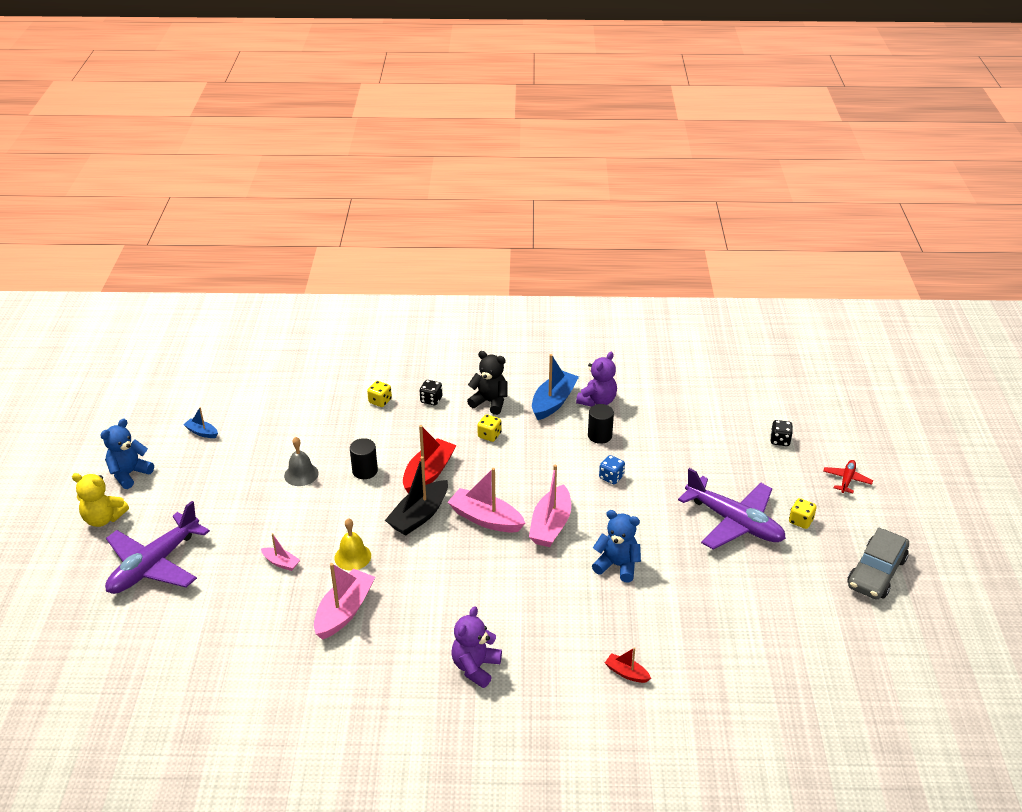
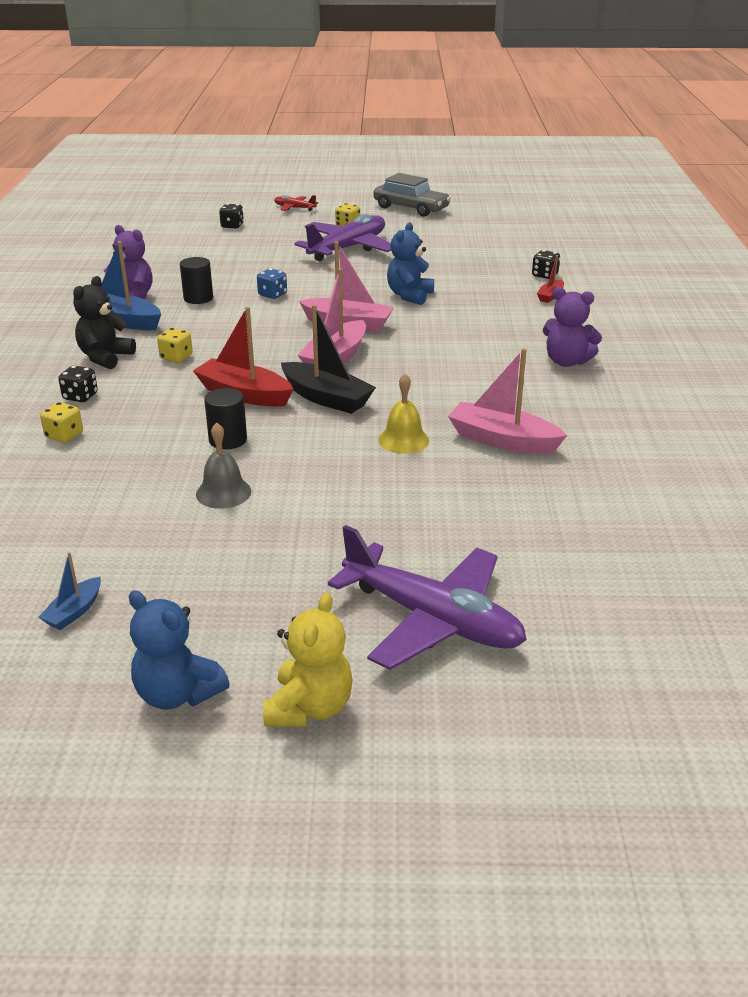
camera: 90 degrees left, 5 degrees down
(281, 563) = (418, 494): pink boat -> none
(684, 674) = (544, 275): none -> black dice

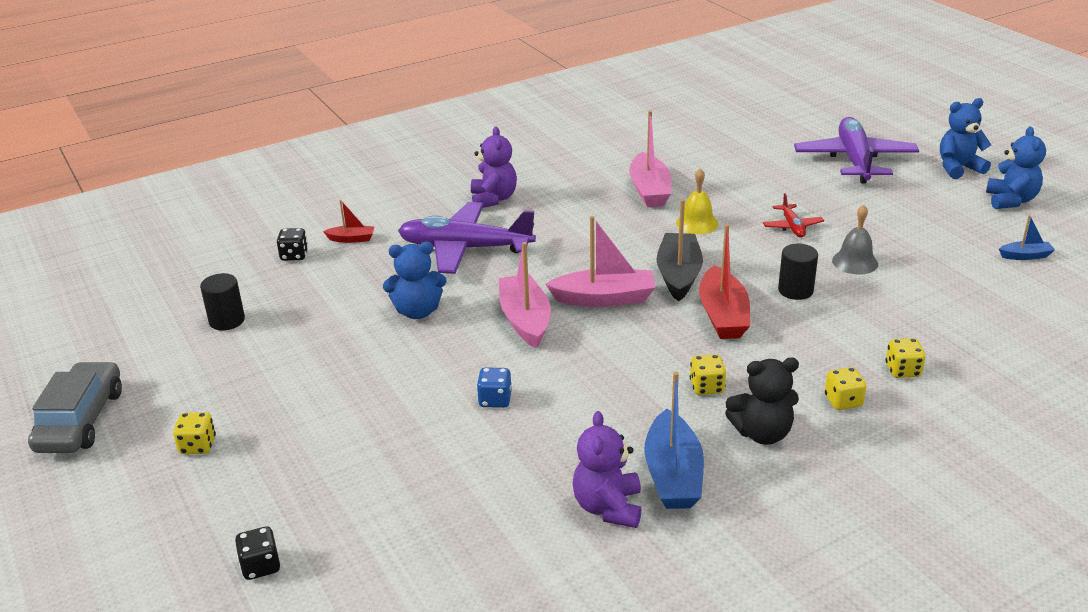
camera: 120 degrees left, 0 degrees up
(80, 396) = (843, 401): black dice -> yellow dice
(198, 298) = (557, 451): black cylinder -> black cylinder (227, 320)
(294, 208) = (129, 539): red plane -> red plane (792, 226)
(310, 708) = (958, 168): yellow teddy bear -> blue teddy bear
(348, 248) = (294, 408): purple plane -> purple plane (465, 248)

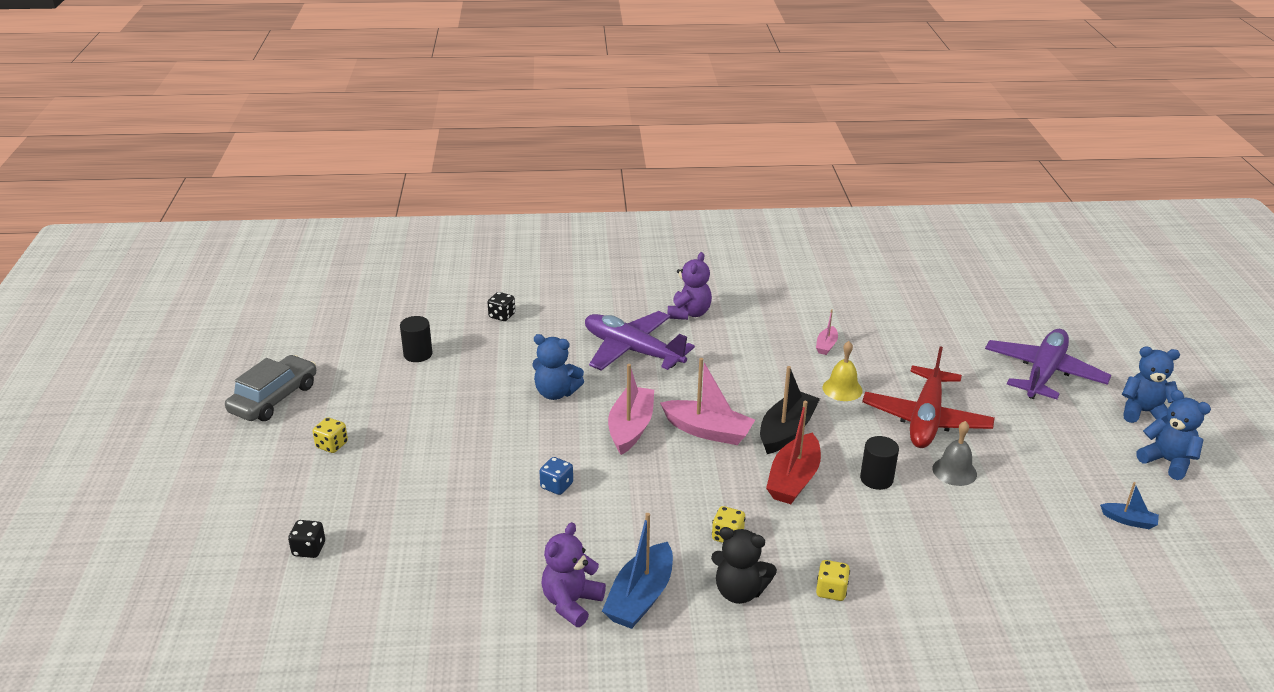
camera: 25 degrees right, 0 degrees up
(351, 239) = (553, 315): red boat -> none
(649, 190) = (826, 345): pink boat -> pink boat, size x0.52
(792, 226) = (925, 419): red plane -> red plane, size x2.19
(902, 370) = (908, 584): yellow dice -> none
(1011, 200) = (1167, 461): blue teddy bear -> blue teddy bear turned 75 degrees counterclockwise

